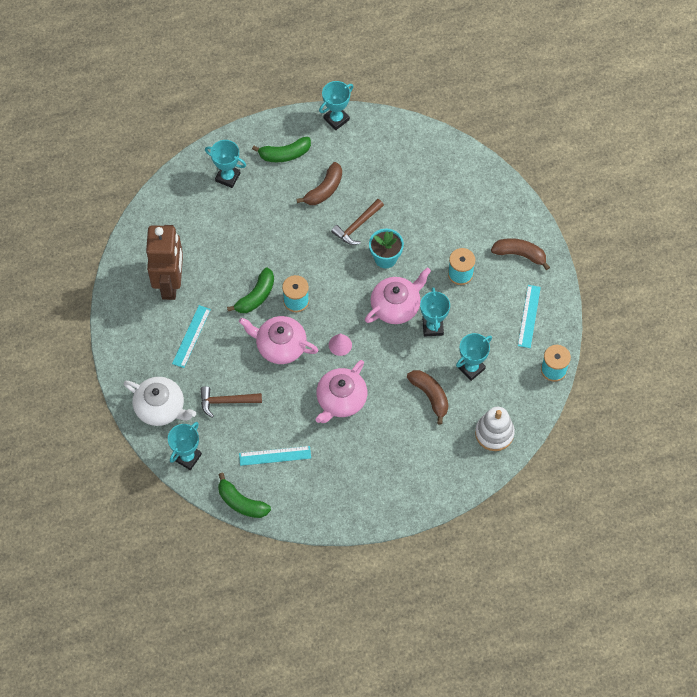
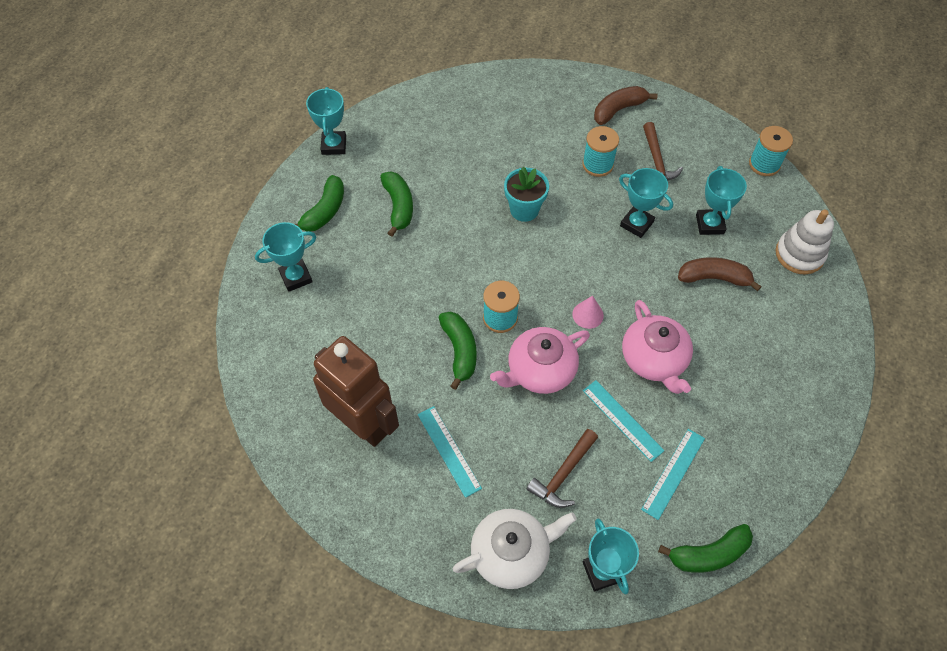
camera: 50 degrees left, 5 degrees down
(324, 189) = (398, 206): brown banana -> green banana
(357, 226) = (466, 208): brown hammer -> brown hammer (656, 161)
(396, 306) = (586, 237): pink teapot -> none
(529, 316) = (690, 145): turquoise ruler -> turquoise ruler (622, 420)

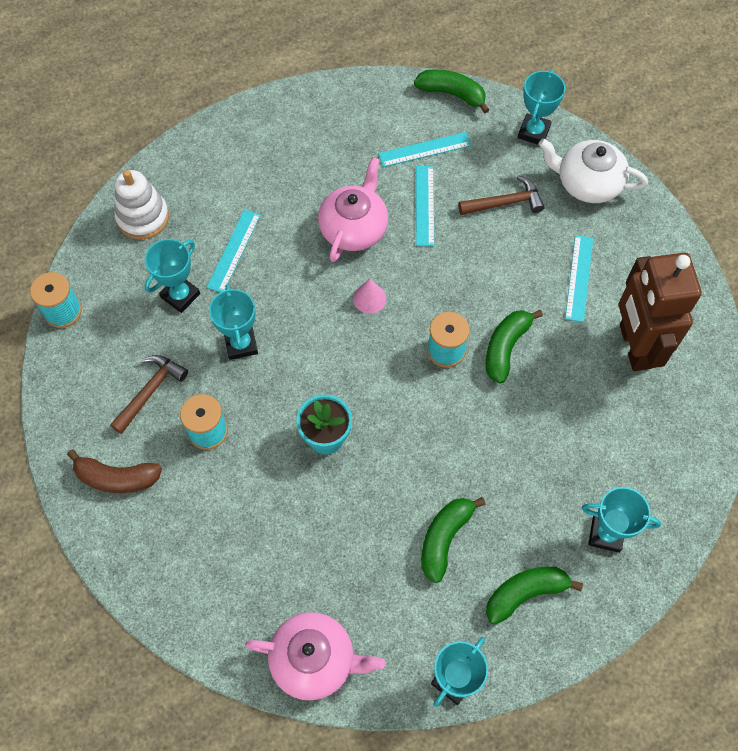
camera: 140 degrees left, 5 degrees up
(540, 370) = (452, 284): pink teapot -> pink teapot (314, 660)
(714, 278) = (234, 250): brown banana -> turquoise ruler

